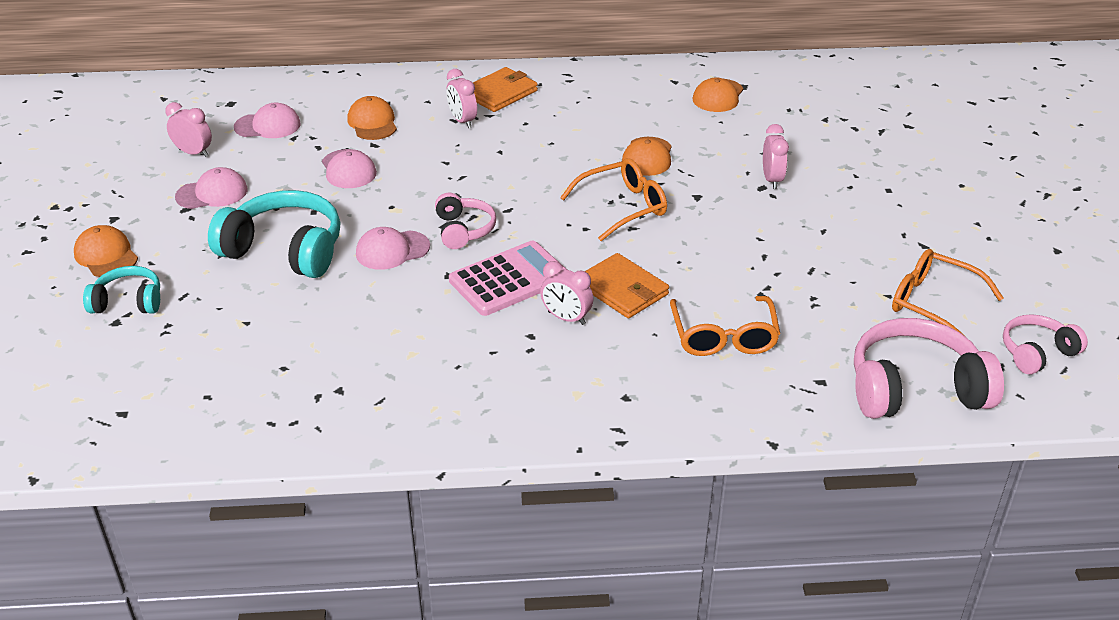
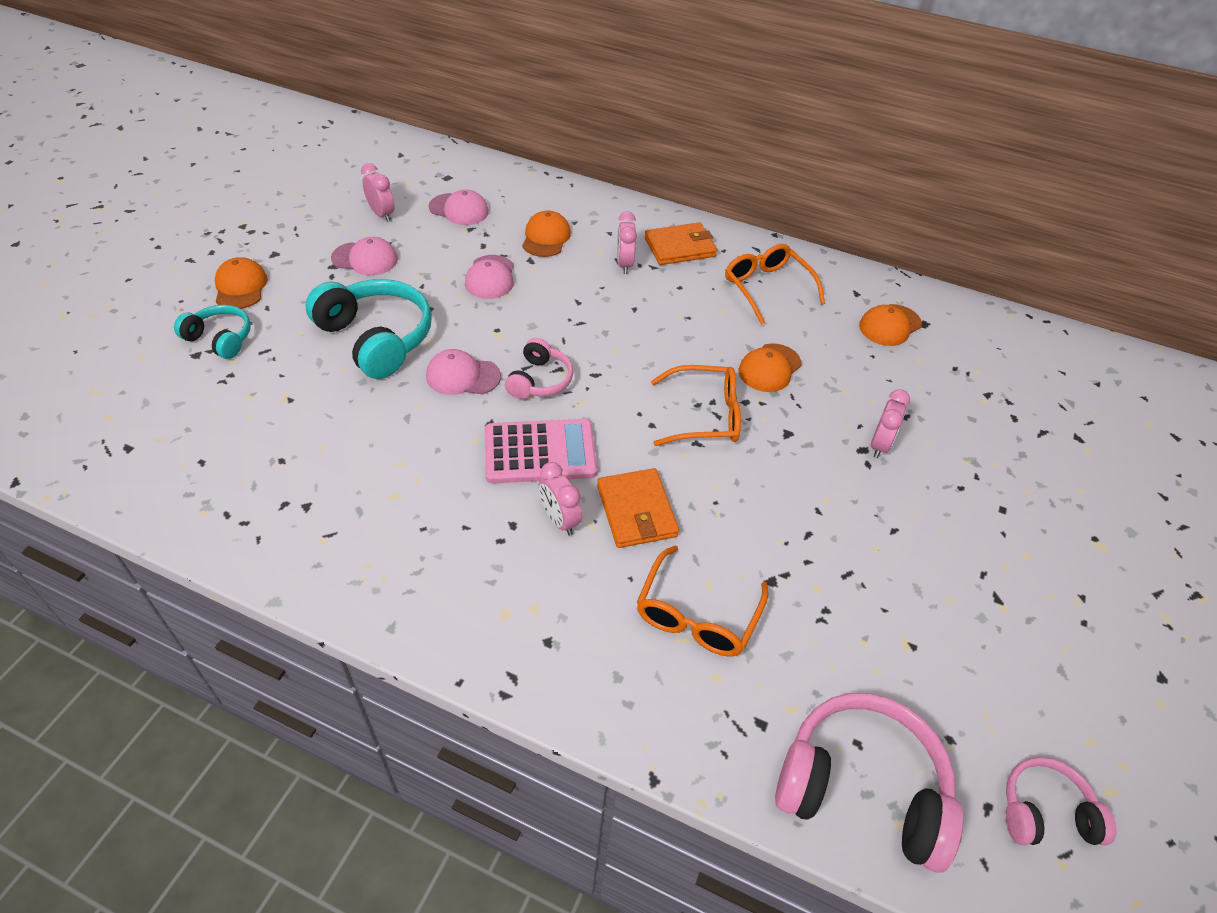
camera: 25 degrees right, 10 degrees up
(933, 304) = (959, 682): orange glasses -> orange glasses (767, 288)

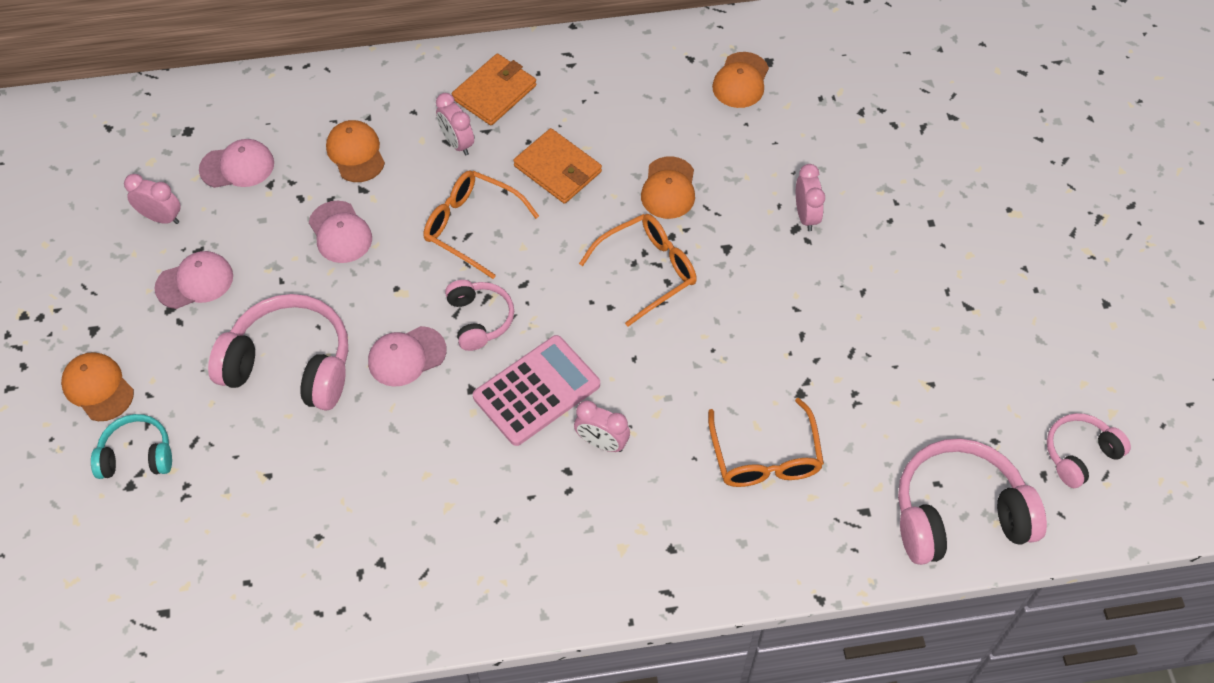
camera: 30 degrees left, 10 degrees up
(376, 339) = (290, 365): turquoise headphones -> pink headphones
(636, 511) = (656, 397): orange wallet -> orange wallet (558, 169)
(767, 288) = (608, 97): orange glasses -> orange glasses (472, 226)

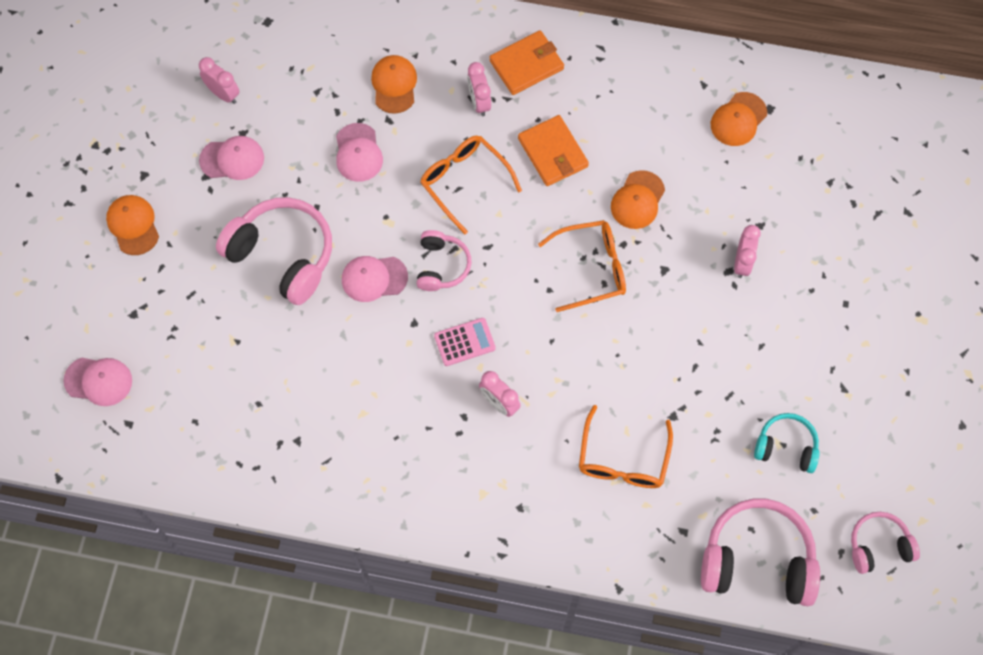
camera: 20 degrees right, 10 degrees up
(137, 455) = (145, 291): turquoise headphones -> turquoise headphones (786, 447)
(237, 166) = (296, 67): pink cap -> pink cap (98, 381)
(537, 391) = (464, 342): pink calculator -> pink calculator, size x0.59

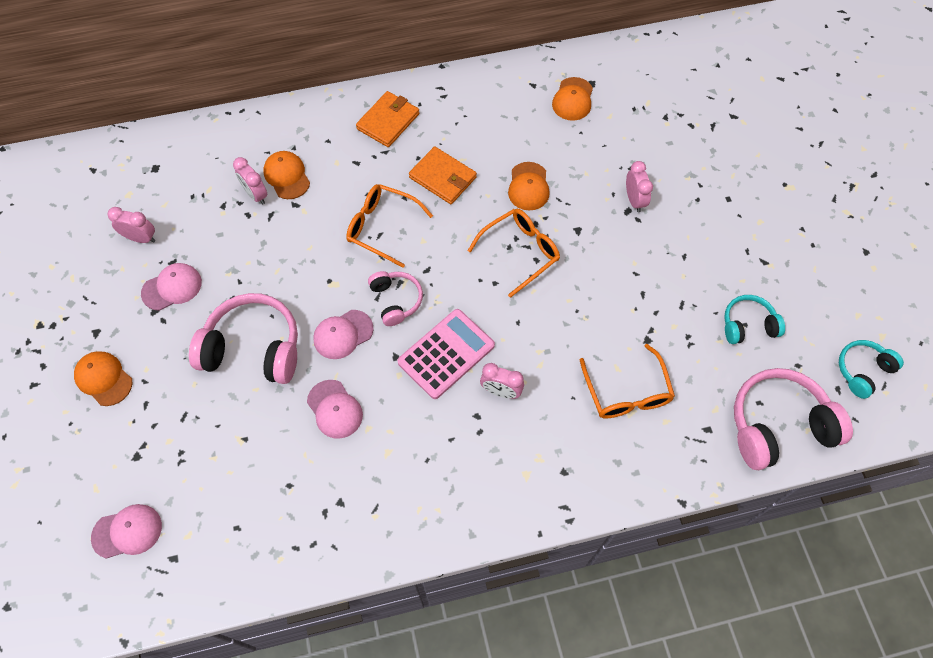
camera: 25 degrees left, 5 degrees down
(358, 153) = (281, 240): pink cap -> pink cap (335, 409)
(464, 342) = (446, 354): pink calculator -> pink calculator, size x1.69
(479, 102) = (364, 163): pink clock -> pink clock (256, 195)
(879, 546) = (863, 371): pink headphones -> turquoise headphones

